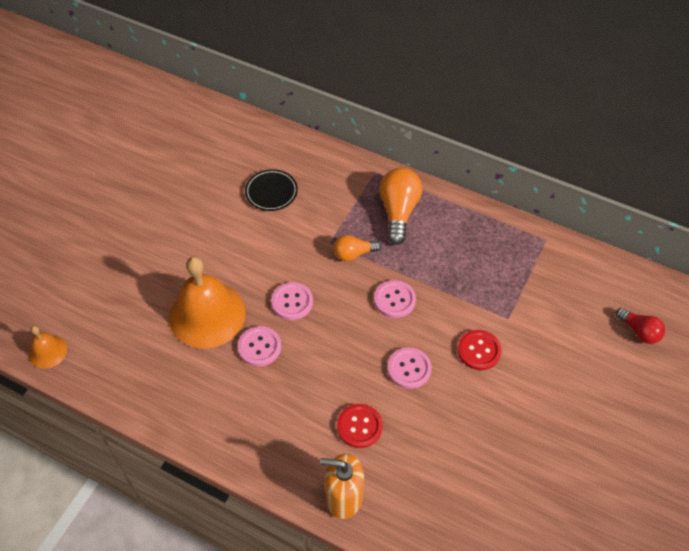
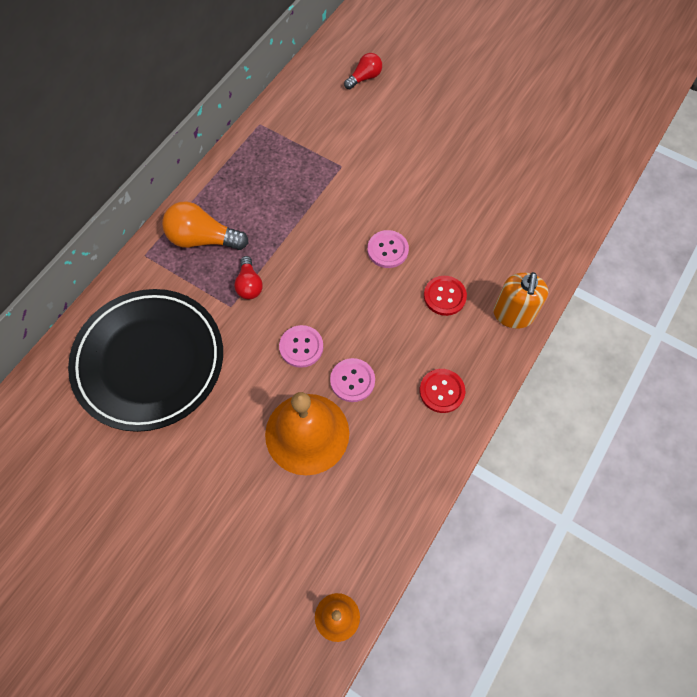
camera: 85 degrees left, 10 degrees up
(271, 192) = (149, 361): black plate -> black plate, size x2.48
(353, 253) = (249, 285): orange light bulb -> red light bulb
(394, 300) = (310, 254): pink button -> none
(479, 351) = (373, 193): red button -> red button (442, 391)

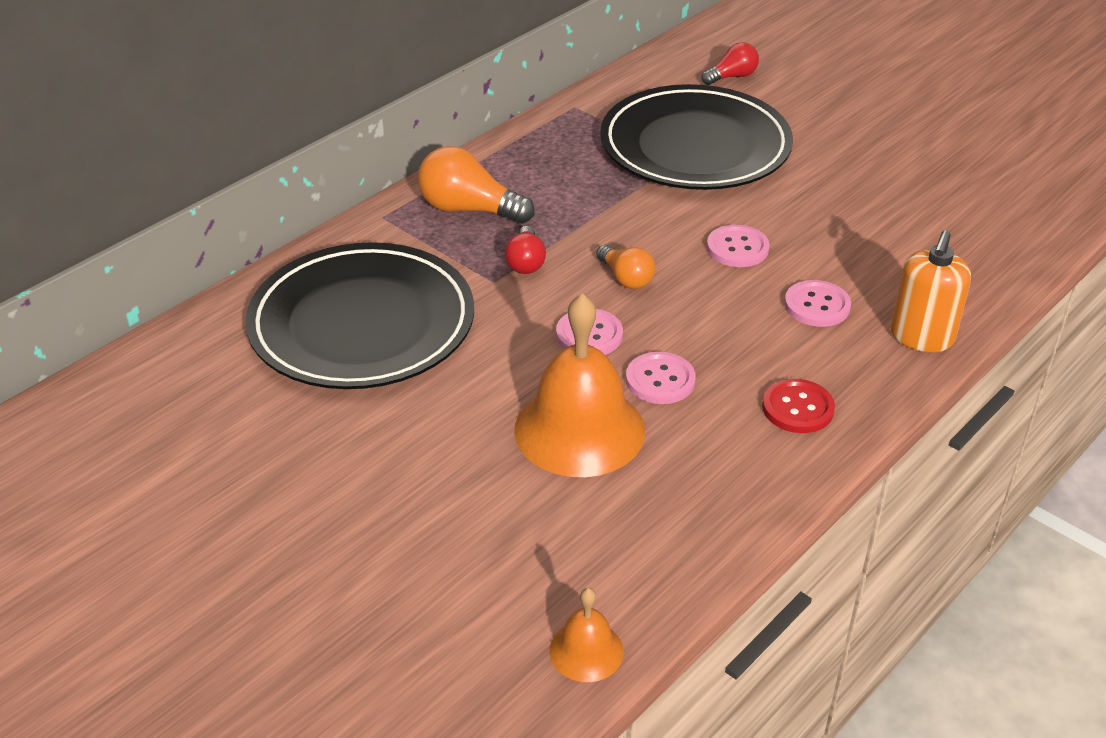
camera: 10 degrees right, 25 degrees down
(318, 290) = (626, 278): none -> orange light bulb
(348, 154) = (695, 147): none -> black plate
(444, 296) = (817, 305): red button -> pink button

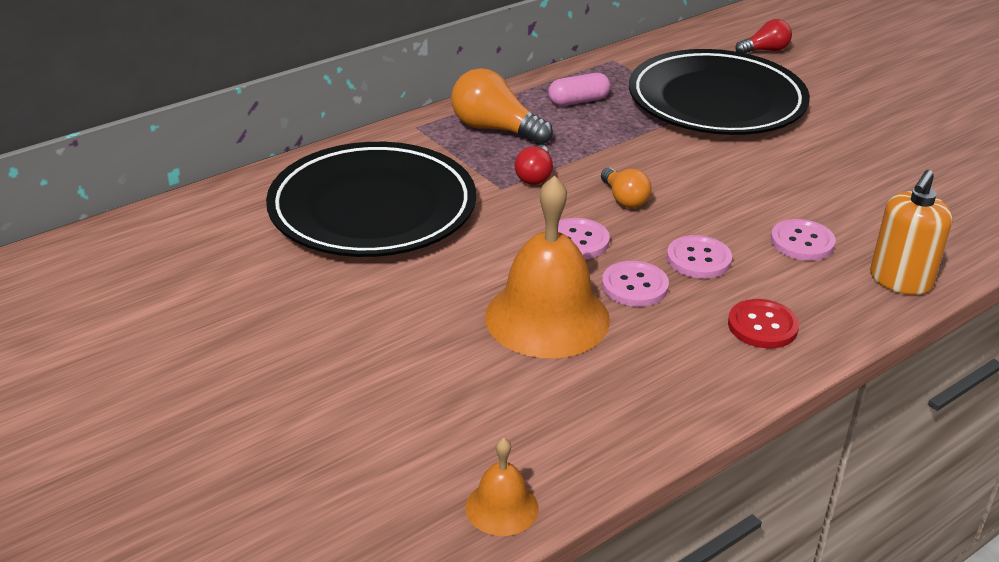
camera: 10 degrees right, 5 degrees down
(549, 163) = (578, 101): none -> pink capsule
(737, 248) = (736, 186): pink button -> pink button (698, 259)

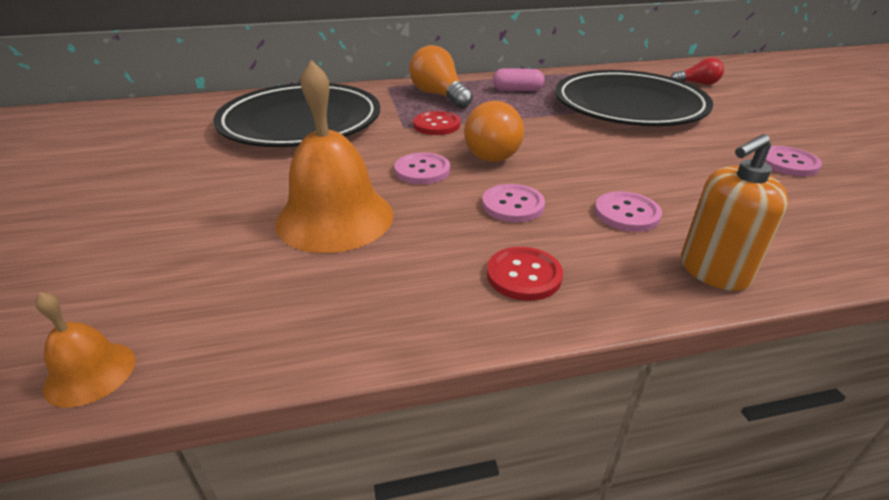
camera: 25 degrees right, 0 degrees up
(534, 176) = (436, 125): red light bulb -> red button
(624, 199) = (491, 151): orange light bulb -> orange light bulb, size x1.67
(634, 286) = (434, 212): pink button -> pink button (788, 163)

